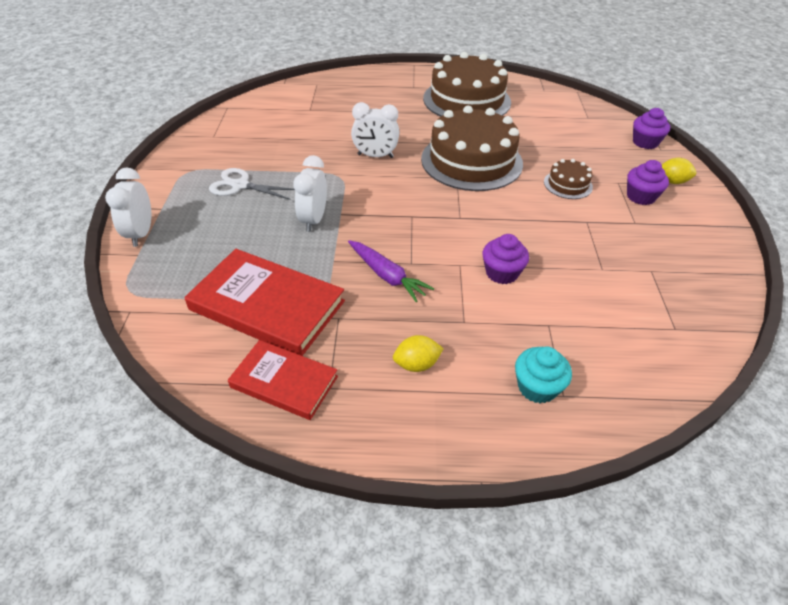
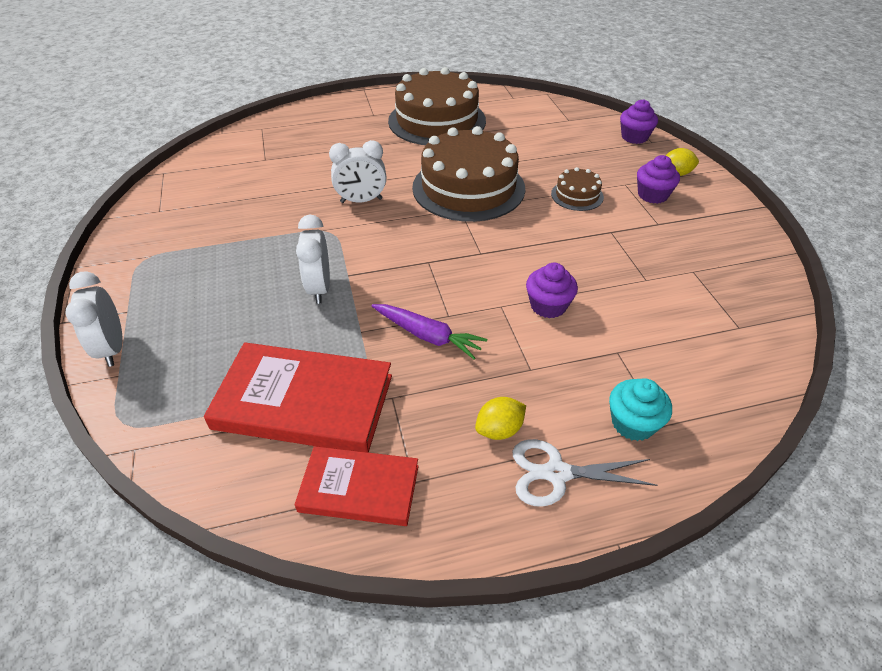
camera: 15 degrees left, 0 degrees up
(240, 185) = (215, 264): white scissors -> white scissors (556, 473)

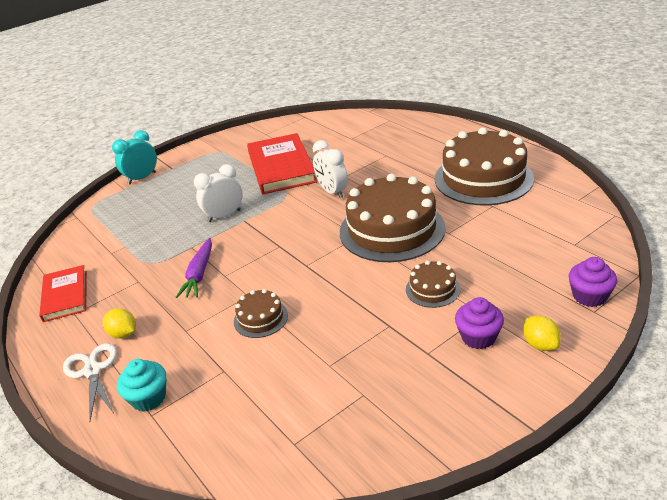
camera: 70 degrees right, 10 degrees down
(112, 348) = (142, 178): white clock -> turquoise clock
(304, 402) = (123, 251): red book -> red book (281, 167)
(548, 306) = (260, 318): purple cupcake -> brown cake

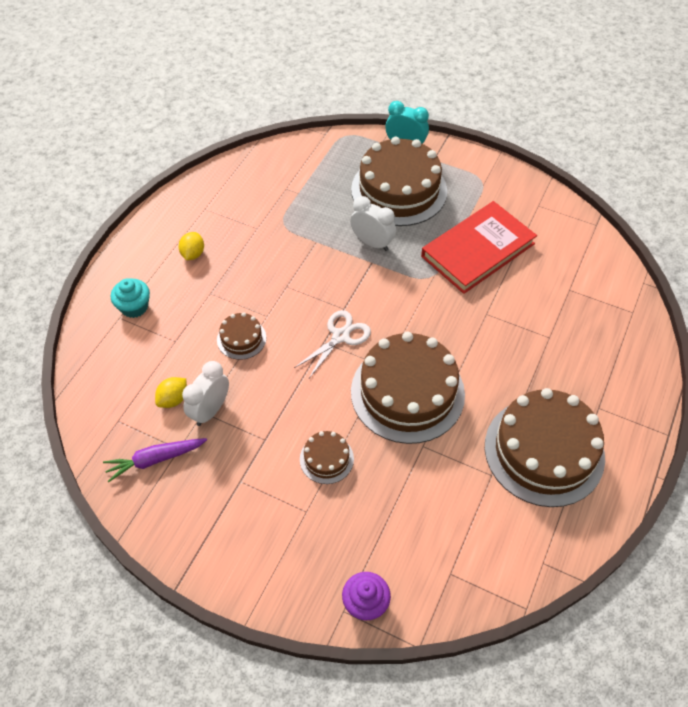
camera: 60 degrees right, 20 degrees up
(65, 296) = (222, 190): red book -> none
(92, 371) = (149, 257): white scissors -> white scissors (340, 336)
(184, 191) = (399, 190): none -> brown cake
(199, 274) = (281, 267): purple carrot -> purple carrot (155, 459)
(332, 192) = (452, 315): white clock -> white clock (210, 410)
(478, 337) = (273, 516): purple cupcake -> none
(540, 344) = (280, 571): yellow lemon -> yellow lemon (173, 399)

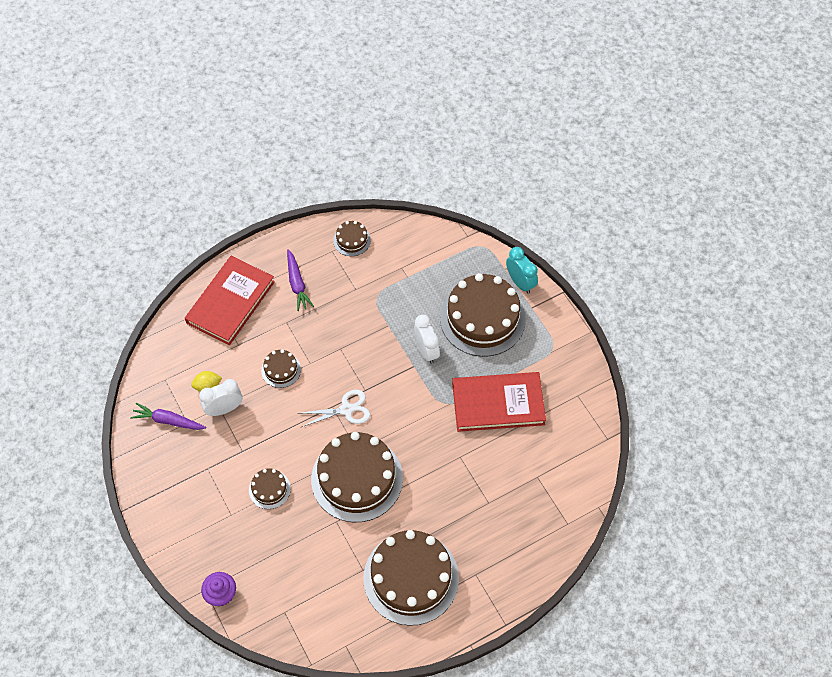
camera: 35 degrees right, 5 degrees up
(134, 307) = (230, 302): turquoise cupcake -> red book
(193, 254) = (297, 284): yellow lemon -> purple carrot
(217, 190) = (352, 240): none -> brown cake

